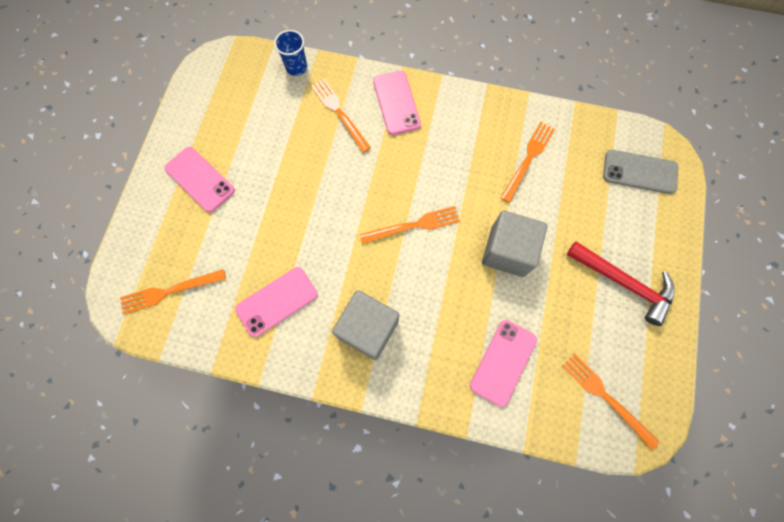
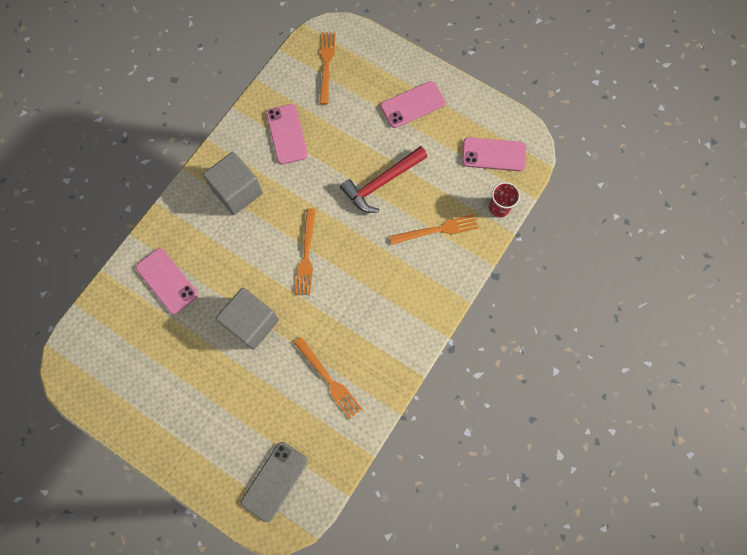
camera: 110 degrees right, 0 degrees up
(296, 67) = (499, 208): blue cup -> red cup
(396, 103) = (430, 283): pink phone -> pink phone (493, 154)
(606, 397) = (104, 348): orange fork -> none
(623, 283) = (183, 409): red hammer -> red hammer (382, 183)

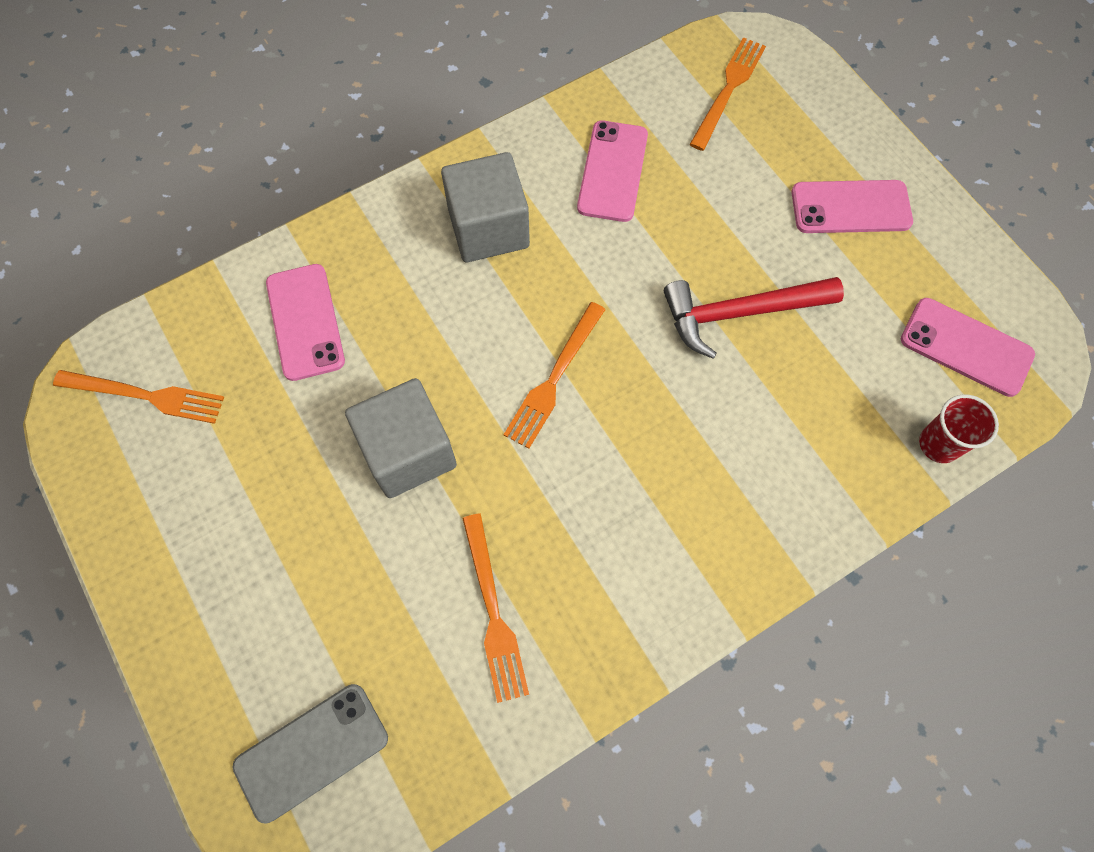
camera: 25 degrees right, 5 degrees down
(437, 230) = (806, 434): orange fork -> orange fork (145, 396)

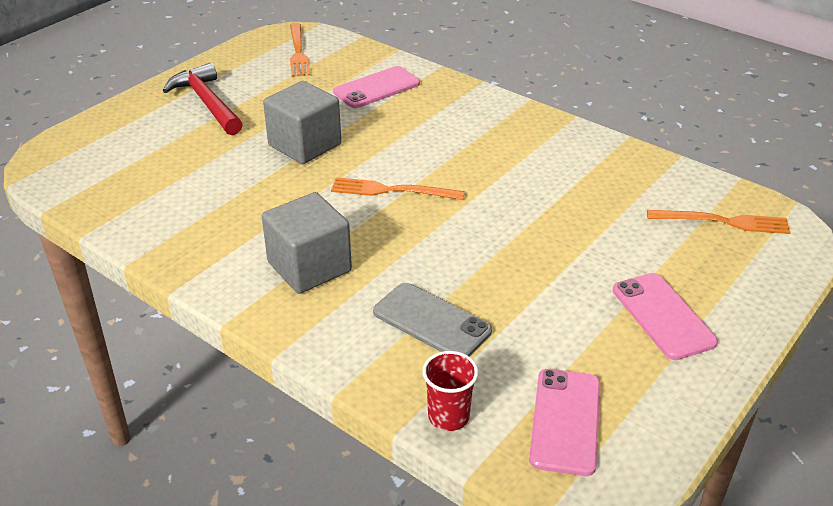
camera: 70 degrees right, 30 degrees down
(311, 751) = (95, 157): grey phone -> grey phone (432, 321)
(488, 228) = (496, 137): grey cube -> grey cube (309, 267)
(493, 612) = (204, 203): orange fork -> none
(612, 171) = (589, 180): pink phone -> none
(740, 313) = (506, 269): red hammer -> red hammer (207, 103)

